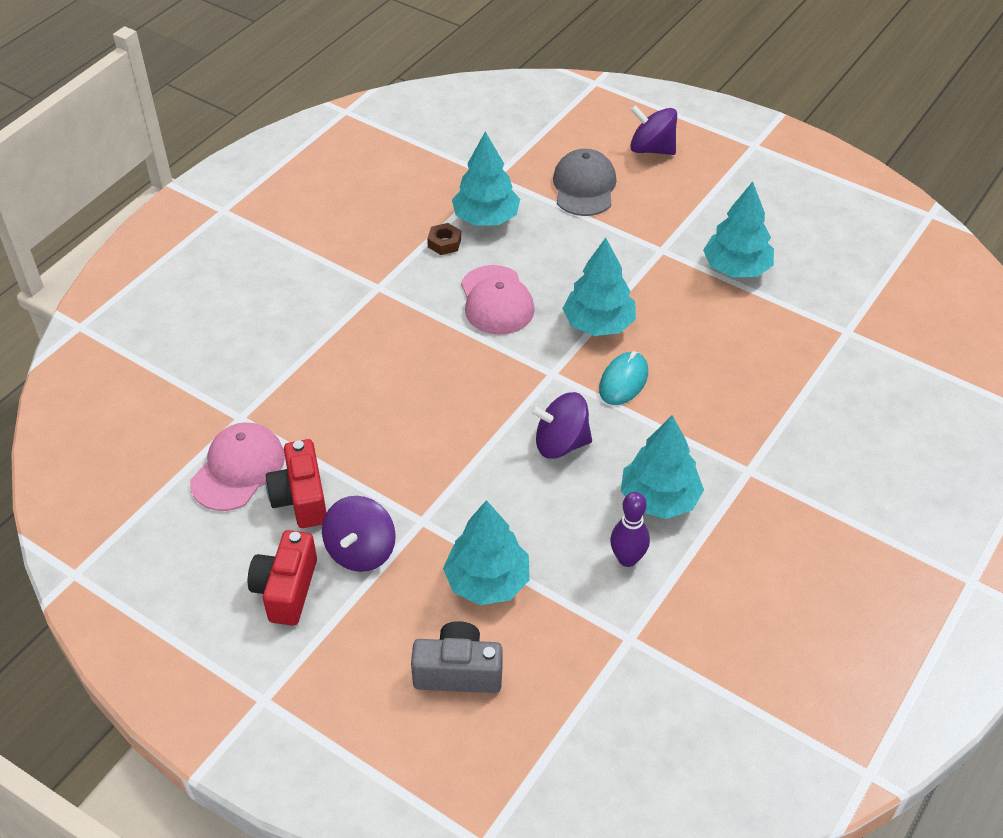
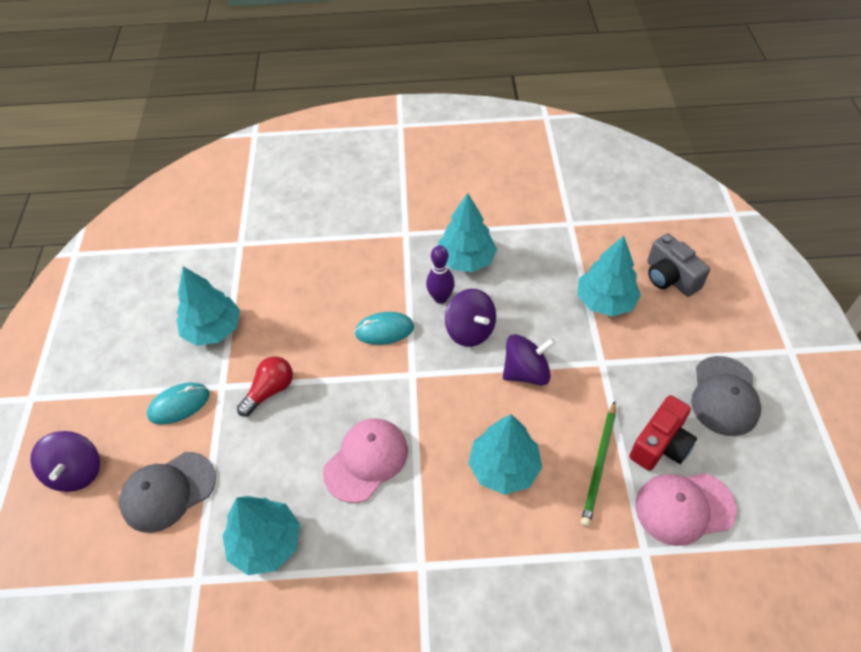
camera: 125 degrees left, 5 degrees up
(286, 589) = (724, 396): red camera -> grey cap
(332, 441) = (599, 465): none -> green pencil
(361, 551) = (656, 378): purple spinning top -> purple spinning top (526, 372)
(444, 243) = (324, 554): brown nut -> none
(598, 324) = (339, 377): turquoise tree -> turquoise tree (504, 468)
(627, 275) = (270, 391): none -> red light bulb
(627, 559) = (522, 251): purple bowling pin -> purple bowling pin (440, 298)
(665, 219) = (179, 405): none -> turquoise mouse

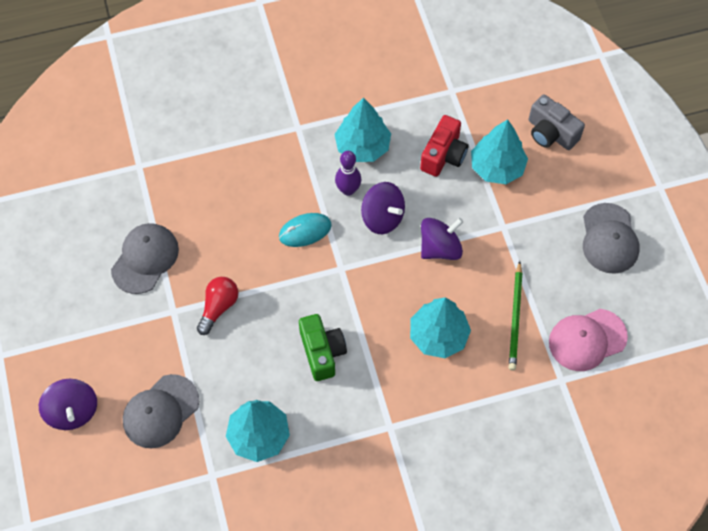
camera: 15 degrees left, 10 degrees up
(179, 405) = (140, 335): turquoise mouse -> none
(213, 329) = (145, 259): turquoise tree -> grey cap
(366, 460) = (322, 352): pink cap -> green camera
(660, 444) = (562, 291): red camera -> red camera (443, 155)

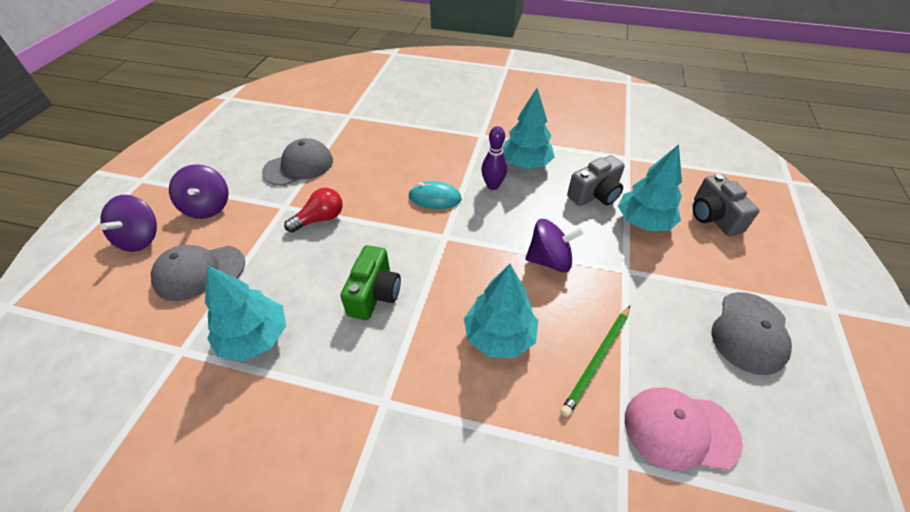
camera: 30 degrees right, 15 degrees down
(382, 217) = (509, 215): purple spinning top -> purple spinning top (208, 207)
(443, 155) = (595, 194): red camera -> grey camera

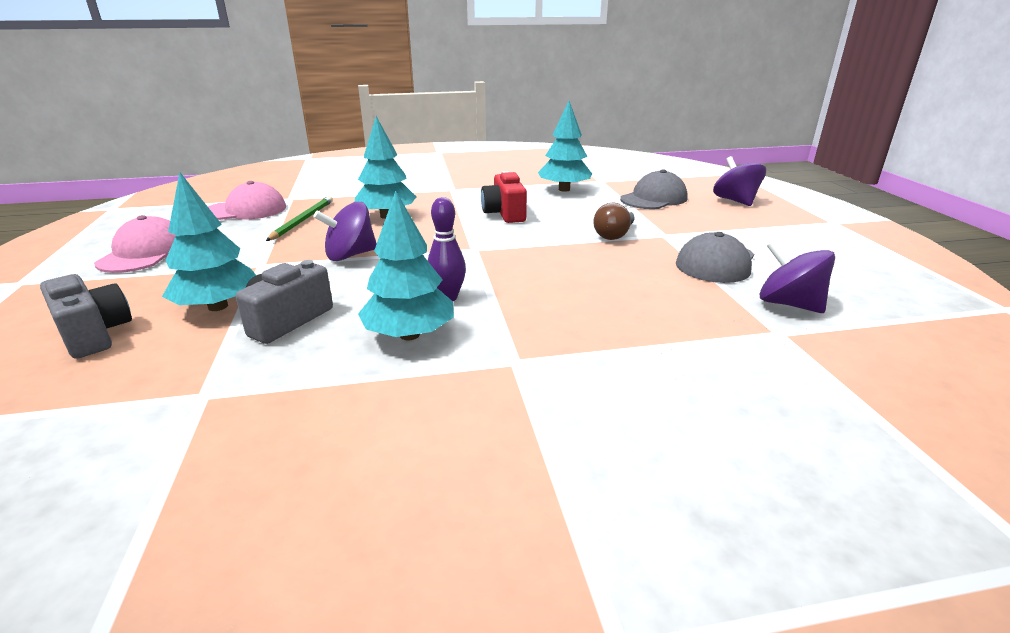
camera: 155 degrees right, 20 degrees down
(208, 207) = (730, 221): purple spinning top -> purple spinning top (788, 304)
(320, 219) = (614, 235): red light bulb -> brown light bulb
(374, 294) = (504, 213): green camera -> red camera
(435, 198) = (514, 271): turquoise mouse -> none
(749, 332) = (144, 253): grey cap -> pink cap

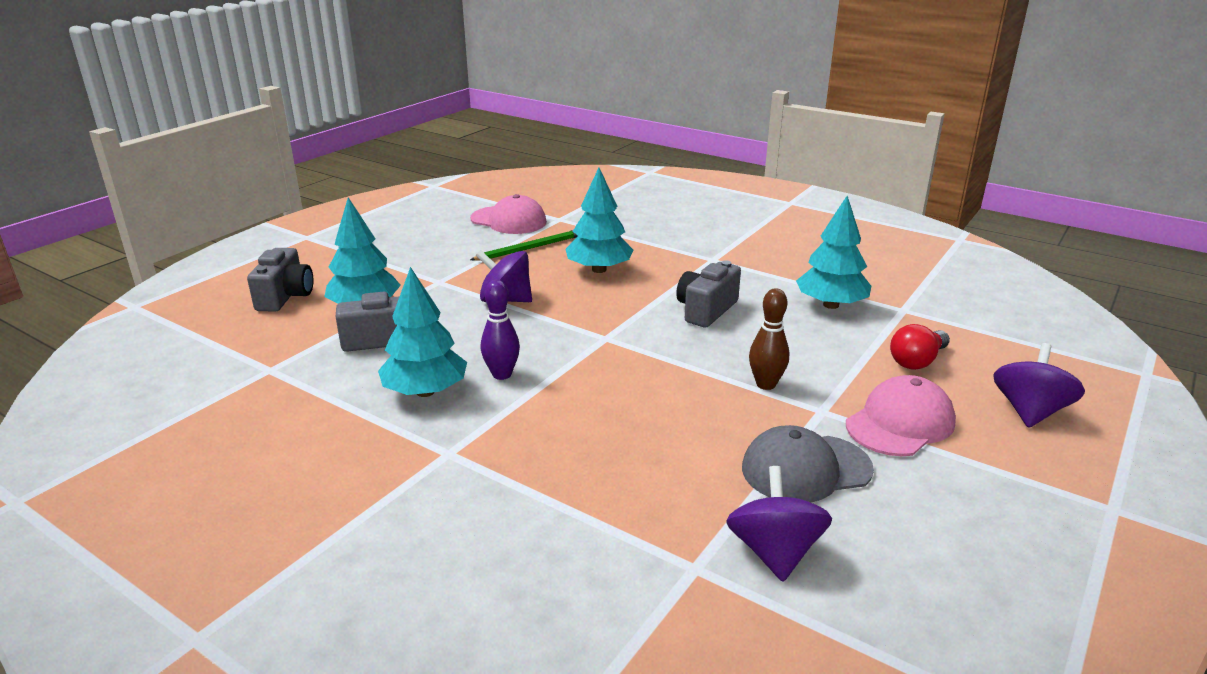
camera: 45 degrees right, 0 degrees up
(144, 253) = (393, 239): pink cap -> pink cap (900, 423)
(504, 213) = (706, 310): red camera -> grey camera
(614, 235) = (766, 384): brown light bulb -> brown bowling pin
(654, 198) = (917, 361): grey cap -> red light bulb

